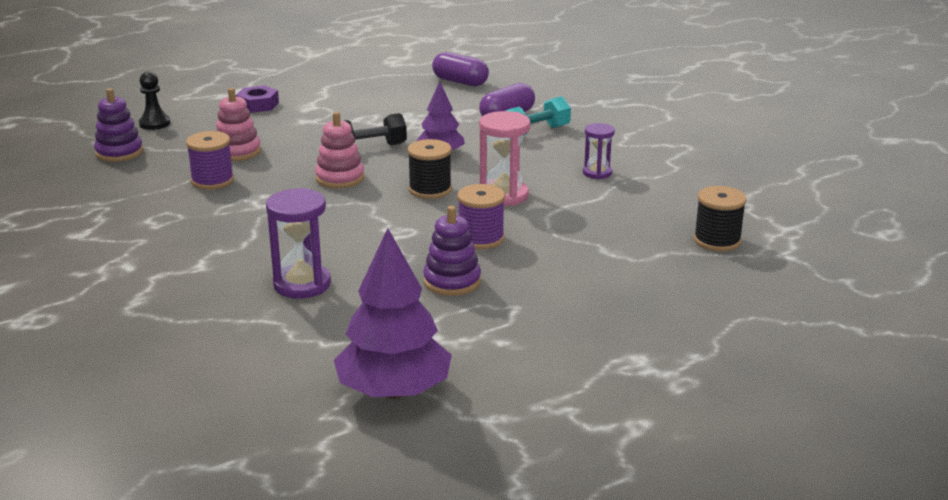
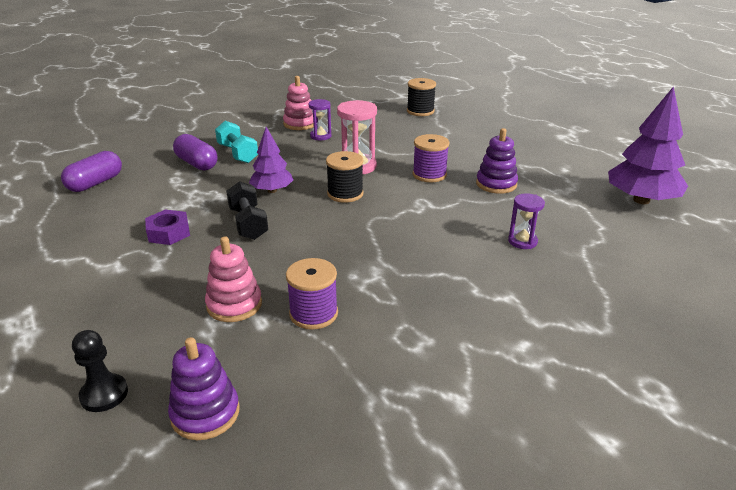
camera: 90 degrees left, 5 degrees up
(258, 105) = (83, 305): purple nut -> purple nut (168, 233)
(302, 284) = (522, 241): purple hourglass -> purple hourglass, size x0.62
(340, 178) = (317, 236): pink stacking toy -> pink stacking toy (300, 124)

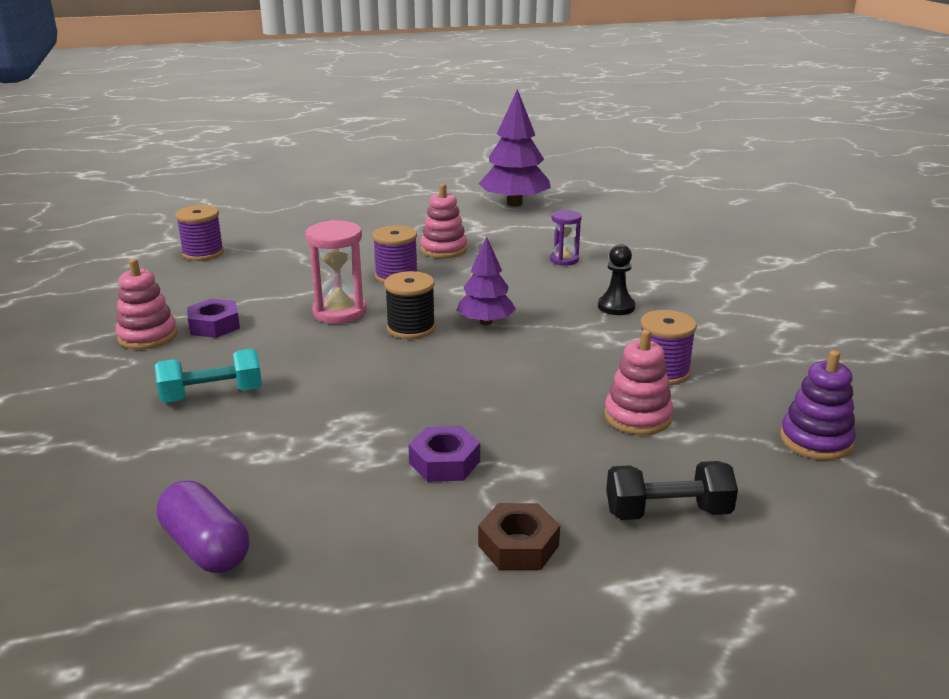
camera: 75 degrees left, 5 degrees down
(78, 270) = (518, 545): none -> brown nut
(104, 394) = (793, 505): black pawn -> black pawn (616, 307)
(197, 163) = (216, 434): purple capsule -> none
(248, 224) = (452, 398): black dumbbell -> black dumbbell (667, 512)
(272, 190) = (366, 375): purple tree -> purple tree (485, 322)
(320, 136) = (214, 325): purple hourglass -> purple nut
(420, 111) = (203, 253): black spool -> purple spool
(496, 184) = (443, 249): purple stacking toy -> pink stacking toy

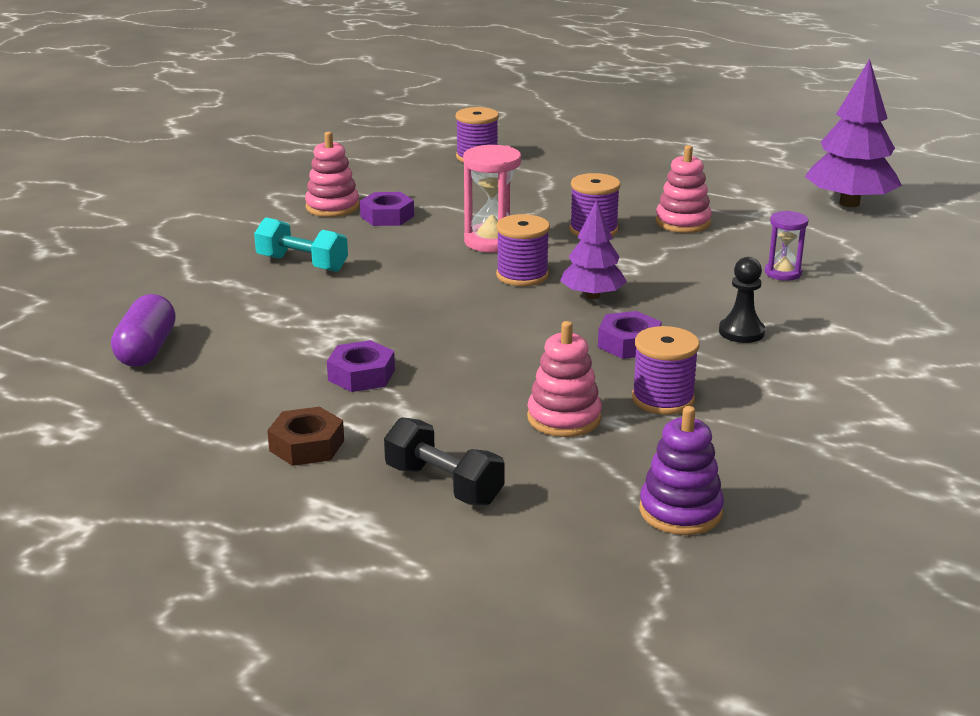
camera: 45 degrees right, 0 degrees up
(411, 328) = (522, 275): black spool -> purple spool
(571, 344) = (629, 343): none -> purple nut

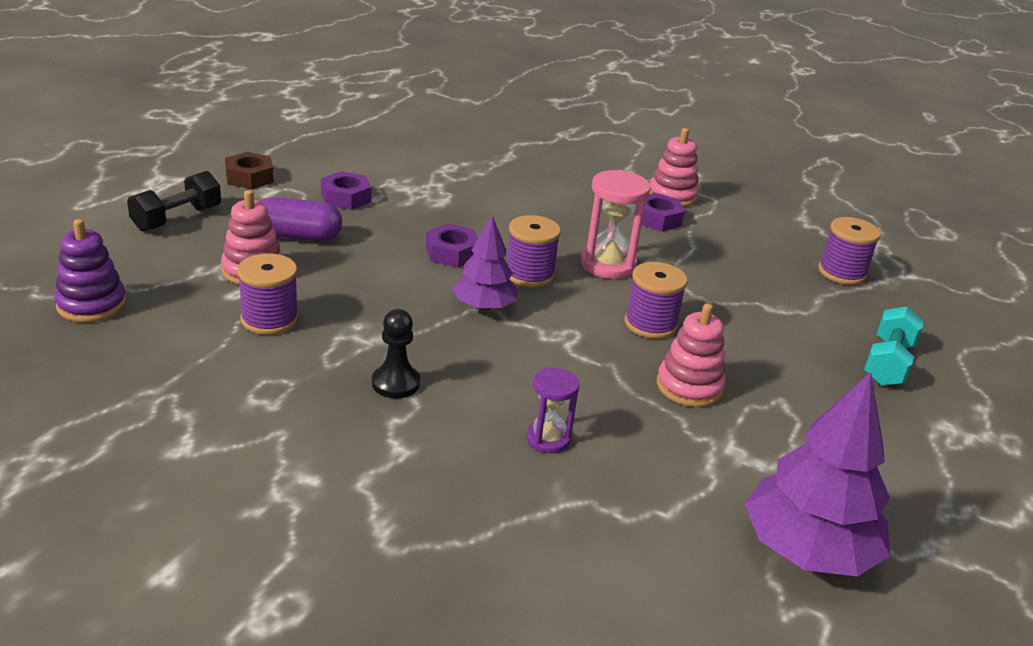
camera: 85 degrees right, 5 degrees up
(147, 350) = (399, 132): purple capsule -> purple capsule (298, 236)
(302, 264) = (545, 181): turquoise dumbbell -> turquoise dumbbell (887, 363)
(629, 343) = (380, 315): purple nut -> purple nut (452, 253)

